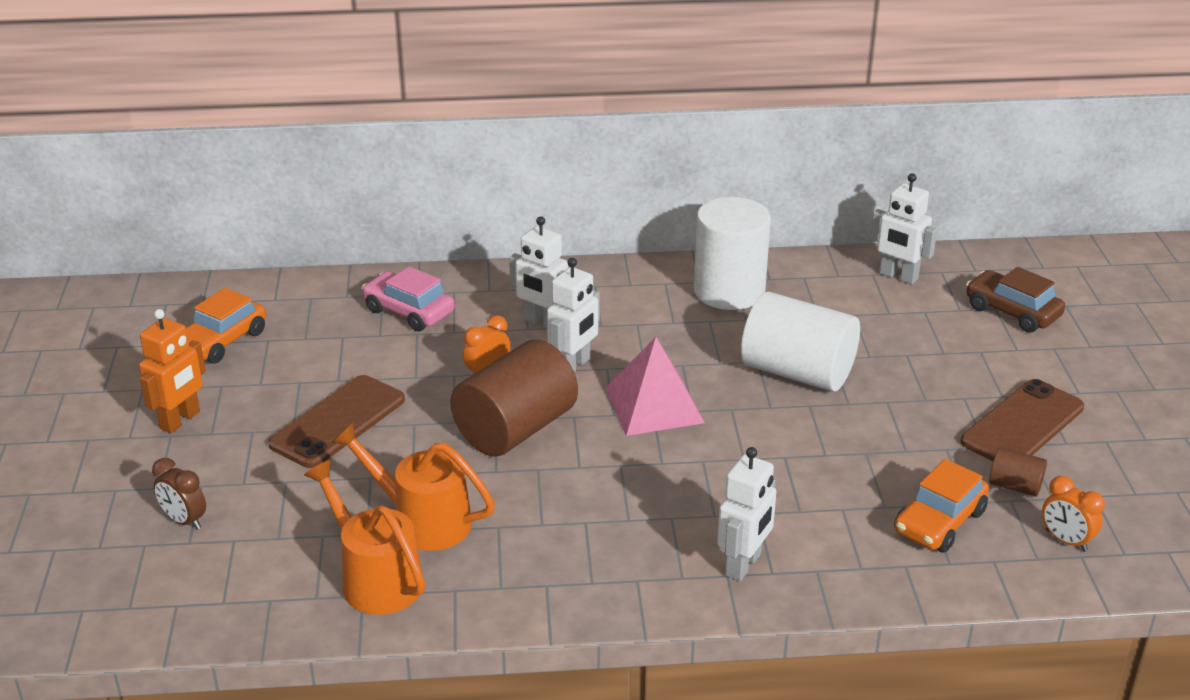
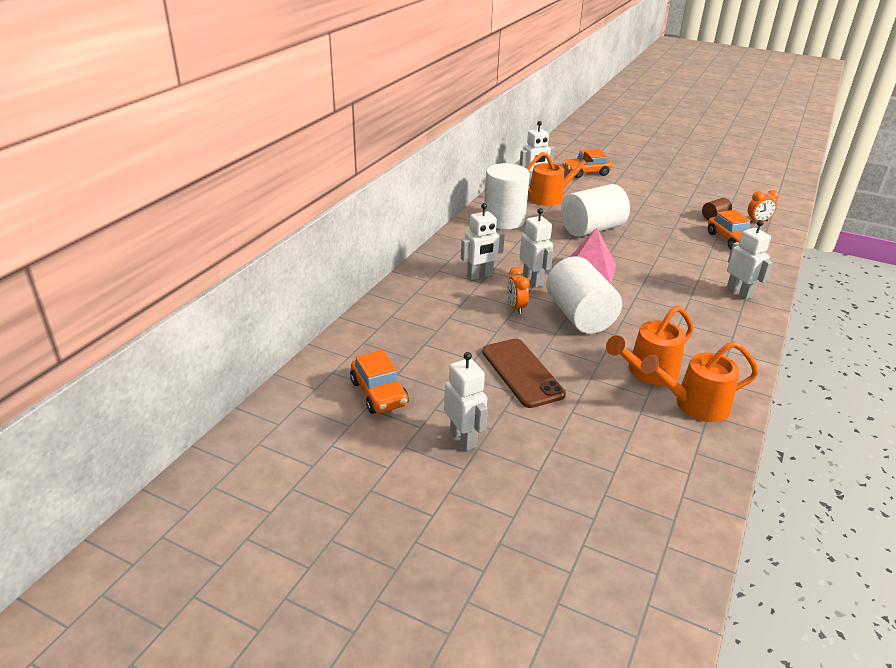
camera: 60 degrees left, 0 degrees up
(180, 420) = (463, 438): orange robot -> white robot
(184, 521) = (588, 467): brown clock -> none
(409, 311) = (421, 312): pink car -> none
(515, 429) = (579, 316): brown cylinder -> white cylinder
(864, 306) = (550, 197): none -> orange watering can
(1012, 312) = (586, 172): brown car -> orange car
(1022, 424) = (672, 200): brown phone -> none

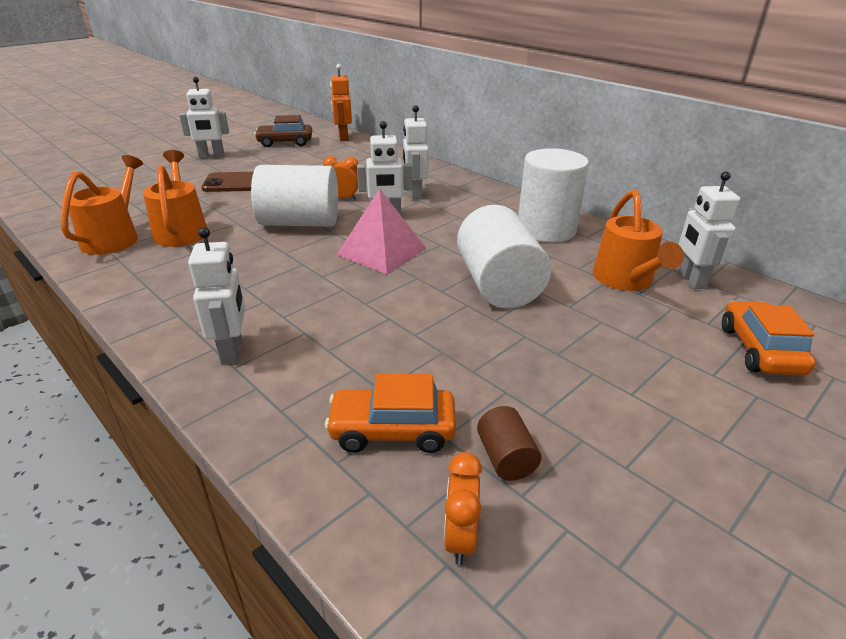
camera: 110 degrees right, 0 degrees up
(338, 352) = (343, 137): none -> orange robot
(379, 393) = (285, 142): orange car -> brown car
(739, 293) = (232, 350): white robot -> white robot turned 90 degrees counterclockwise

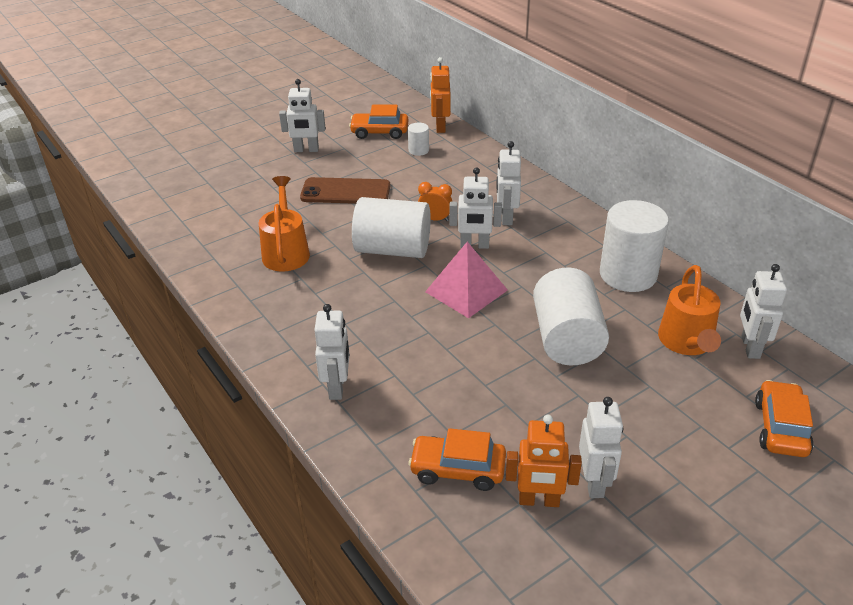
camera: 10 degrees right, 5 degrees up
(114, 237) = (229, 256): orange watering can -> none
(285, 142) = (379, 132): brown car -> orange car
(323, 153) = (418, 150): none -> white cylinder
(460, 538) = (495, 554): orange clock -> none
(506, 458) = (539, 501): brown cylinder -> orange robot
(570, 428) = (594, 482): none -> white robot

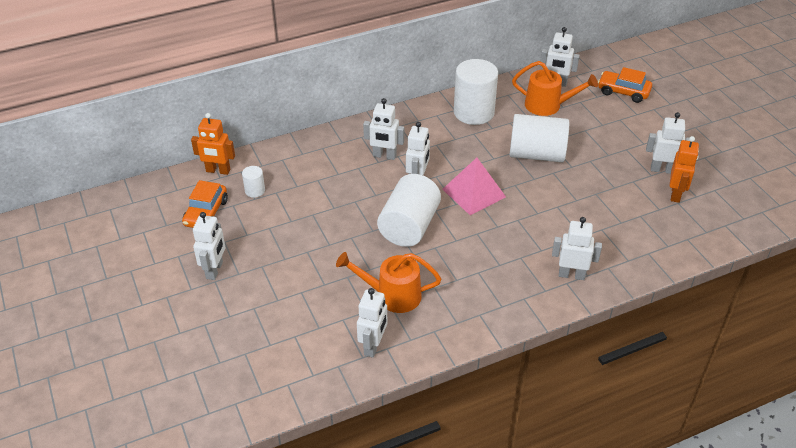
camera: 80 degrees left, 5 degrees up
(216, 249) = (373, 346): none -> white robot
(345, 192) = (308, 247): brown phone -> none
(435, 219) = (373, 196): orange clock -> none
(457, 469) = (651, 224): orange car -> none

